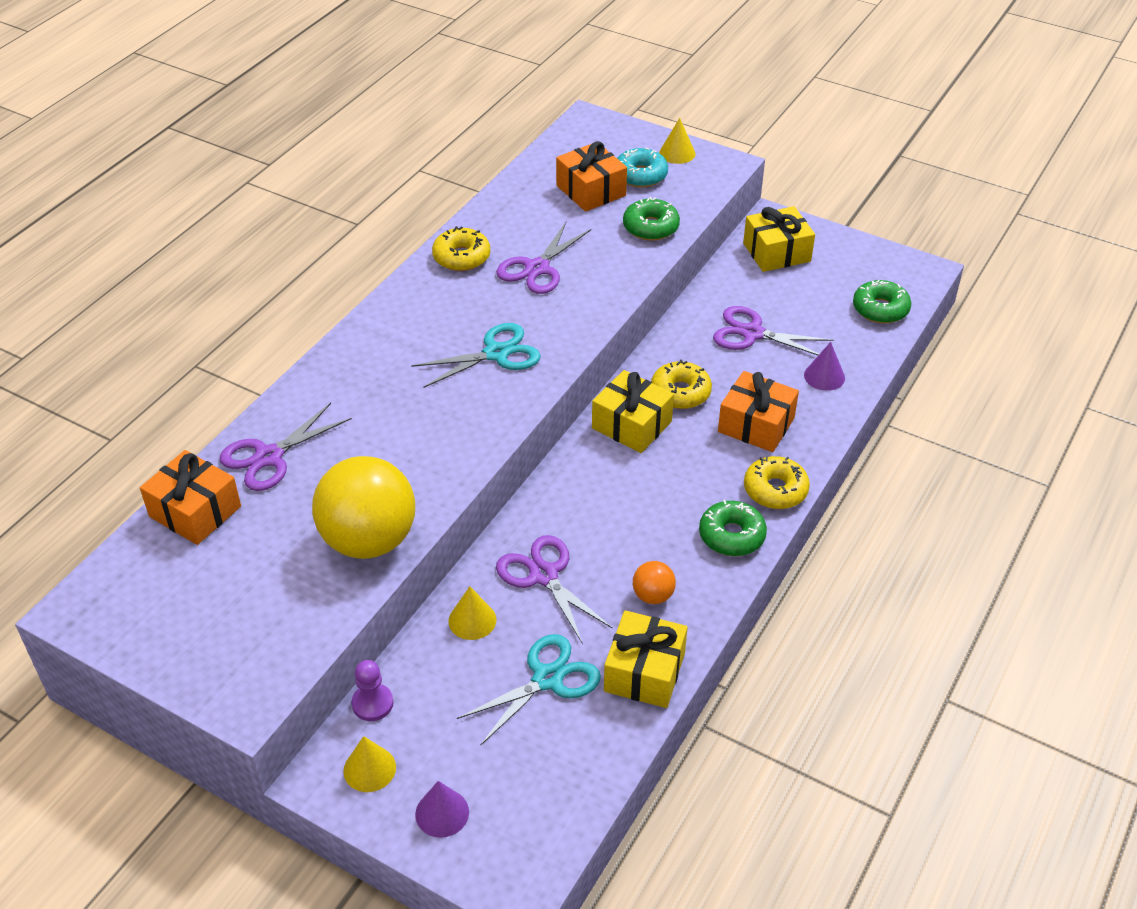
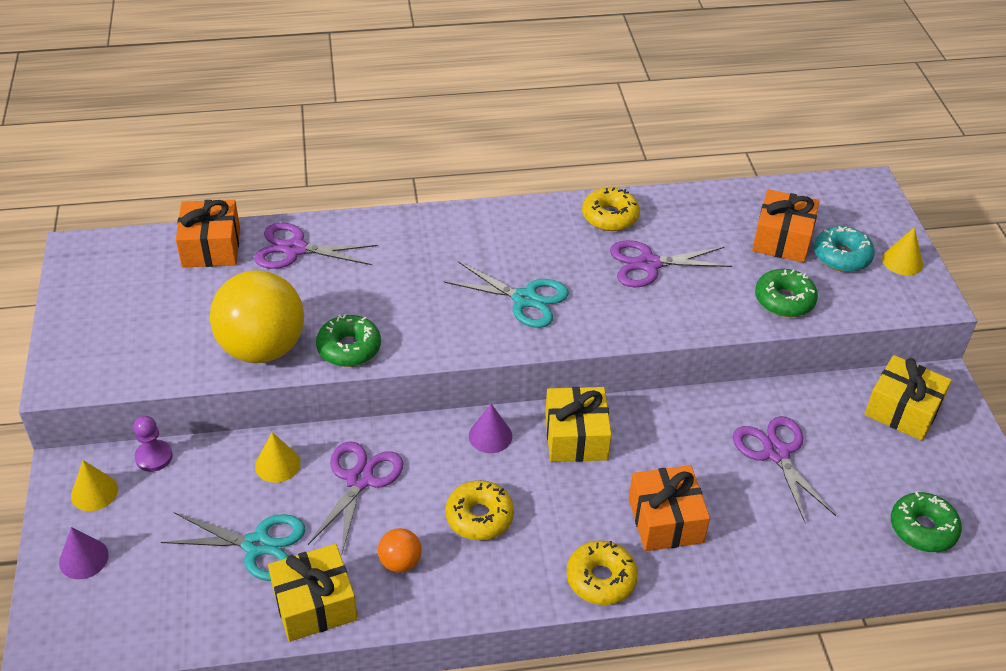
camera: 50 degrees right, 0 degrees up
(680, 392) = (648, 446): yellow donut -> yellow donut (479, 517)
(731, 536) = (516, 578): green donut -> green donut (349, 348)
(824, 376) = (782, 535): purple cone -> purple cone (490, 436)

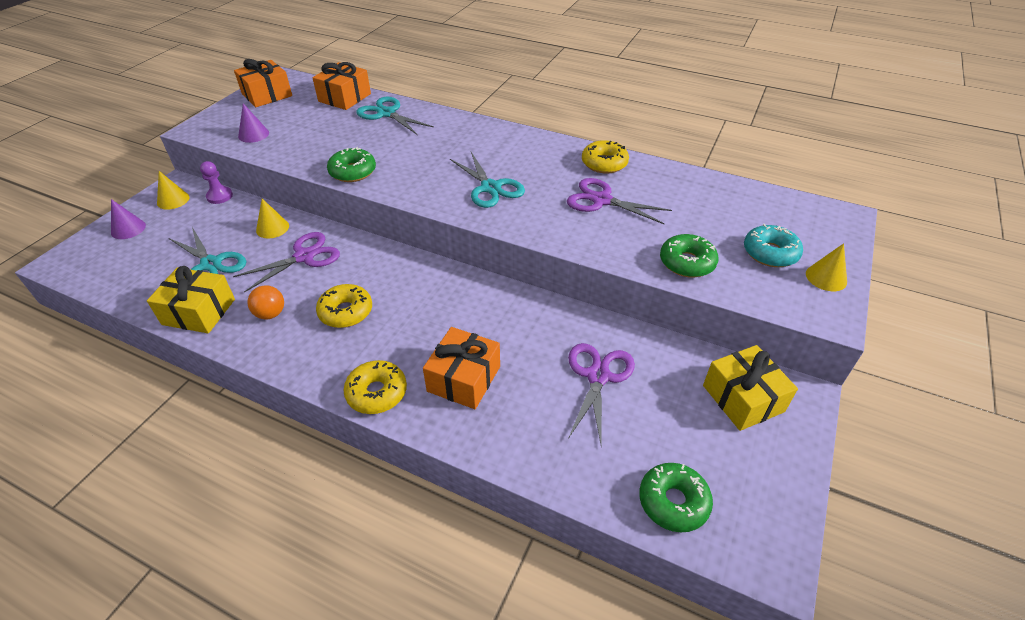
camera: 35 degrees right, 0 degrees up
(262, 348) = (307, 153): yellow ball -> none
(295, 249) = (386, 113): purple scissors -> turquoise scissors
(490, 436) = (407, 268): purple cone -> purple cone (253, 134)
(576, 437) = (460, 295): yellow gift -> none
(782, 239) = (727, 223): orange gift -> orange gift (267, 95)

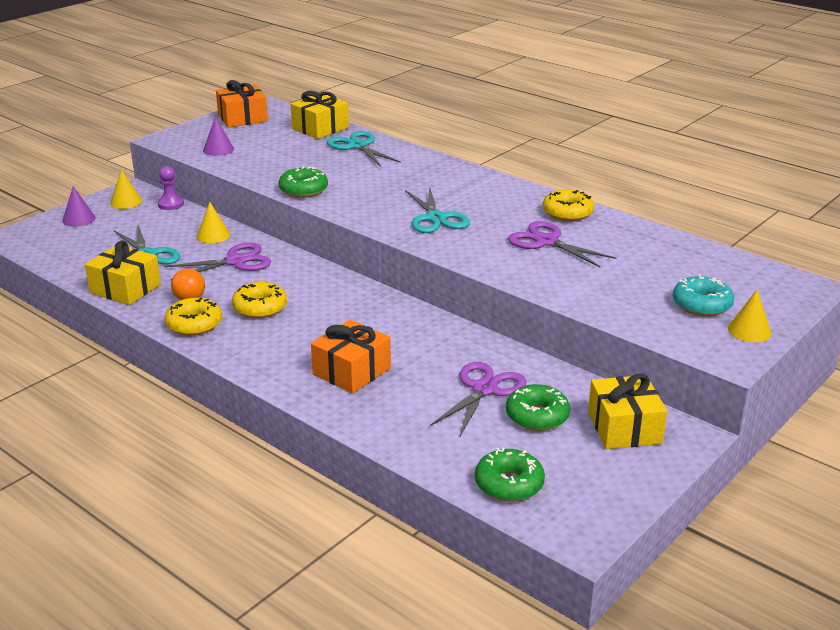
camera: 15 degrees right, 15 degrees down
(344, 97) = (320, 128): orange gift -> yellow gift
(377, 393) = (266, 368): yellow donut -> yellow donut (194, 324)
(687, 263) = (606, 300): green donut -> green donut (537, 416)

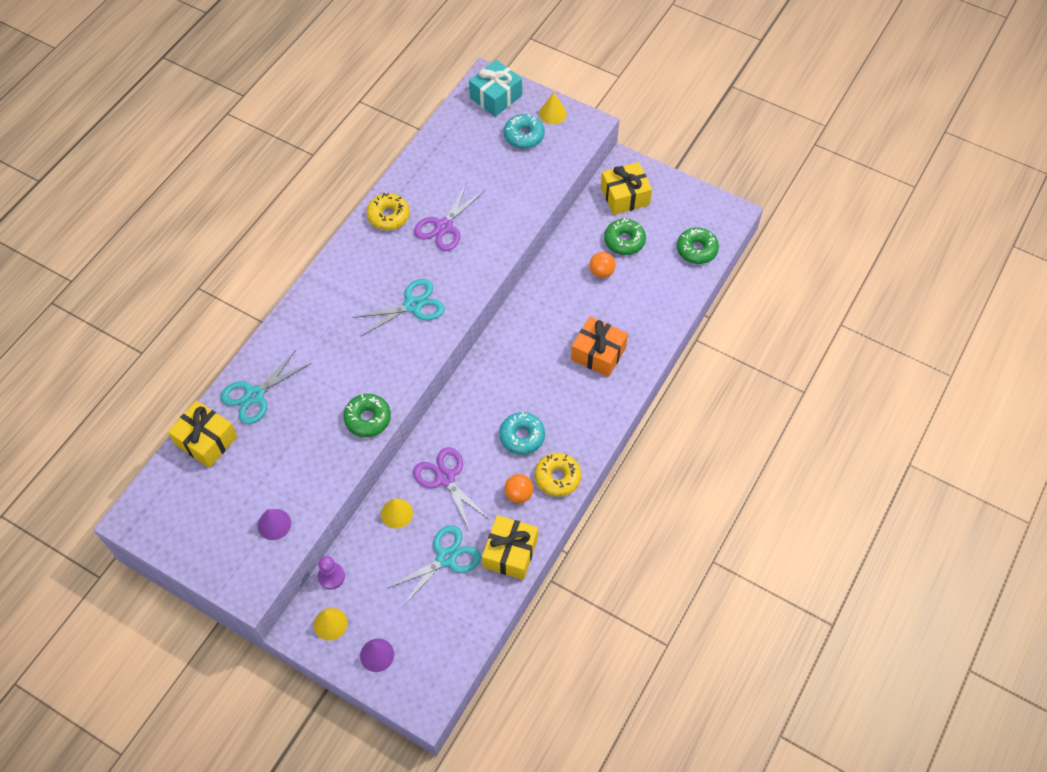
camera: 100 degrees left, 30 degrees up
(242, 118) = (178, 527): orange gift -> none
(260, 308) = (522, 436): yellow donut -> turquoise donut
(484, 389) = (601, 272): purple scissors -> orange ball
(775, 291) = (496, 97): none -> turquoise gift

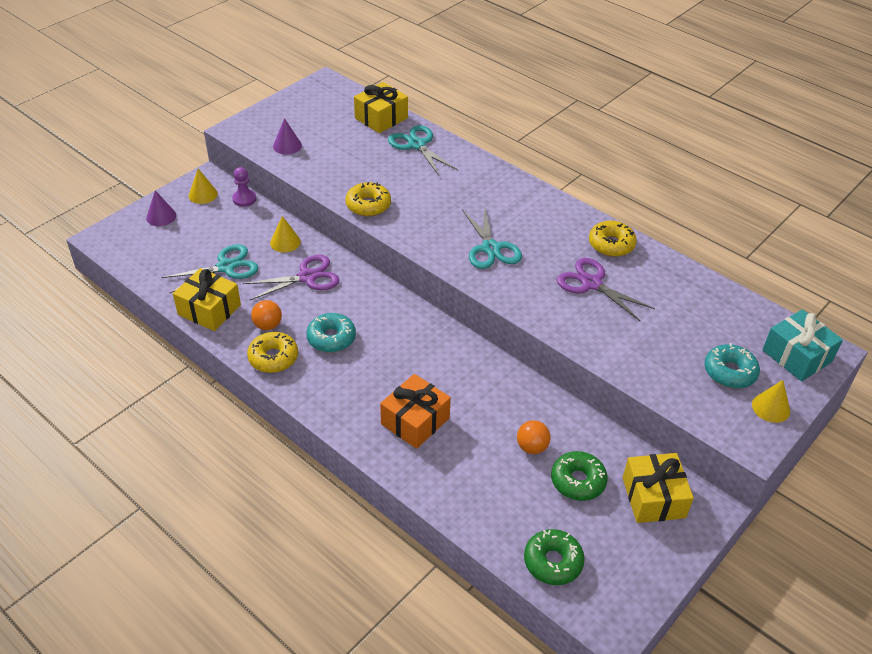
camera: 100 degrees right, 15 degrees down
(368, 419) = (368, 205): green donut -> yellow donut
(446, 558) = (226, 267): turquoise scissors -> turquoise scissors turned 90 degrees counterclockwise

